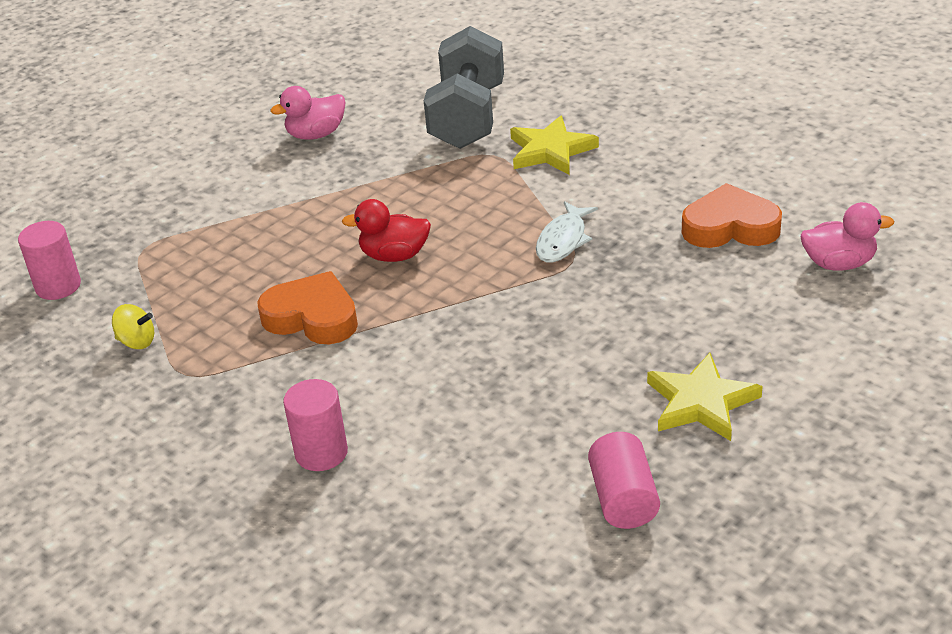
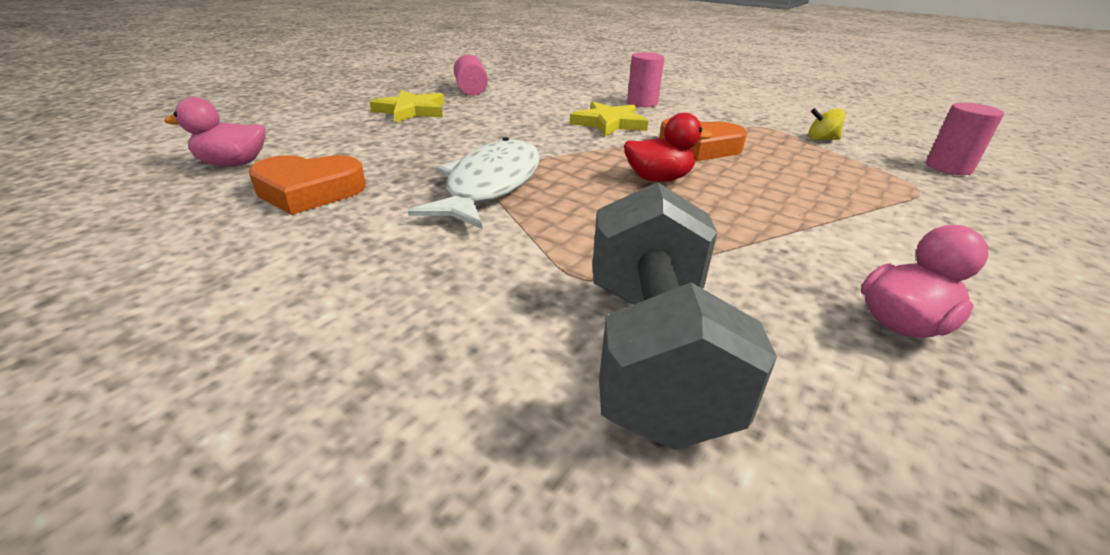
camera: 170 degrees right, 5 degrees down
(551, 150) = (497, 283): yellow star -> yellow star (609, 123)
(563, 240) = (490, 185): white fish -> white fish, size x1.79

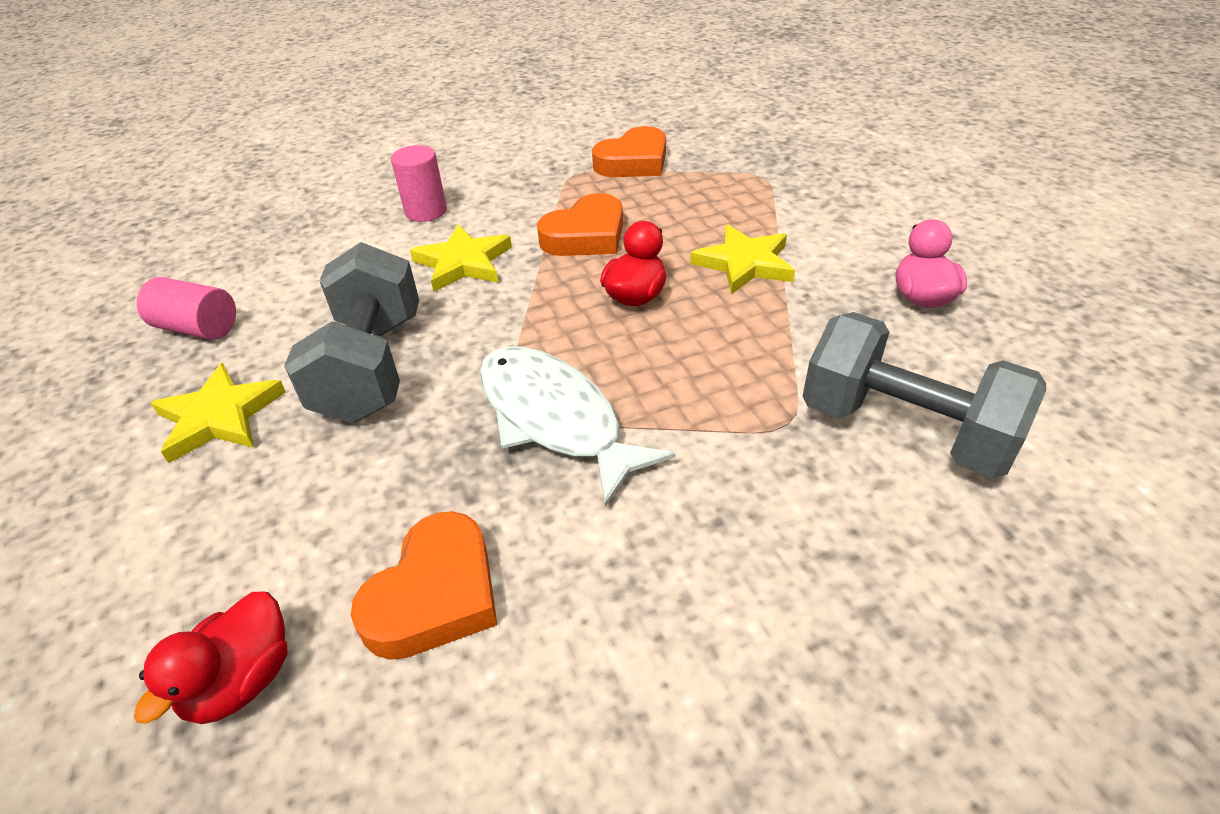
camera: 55 degrees left, 10 degrees up
(233, 164) = (242, 680): pink duck -> red duck
(483, 128) = (371, 367): none -> grey dumbbell
(775, 210) = (744, 263): none -> yellow star
(821, 139) = (633, 162): yellow spinning top -> orange heart
(948, 167) = (737, 140): pink cylinder -> none

